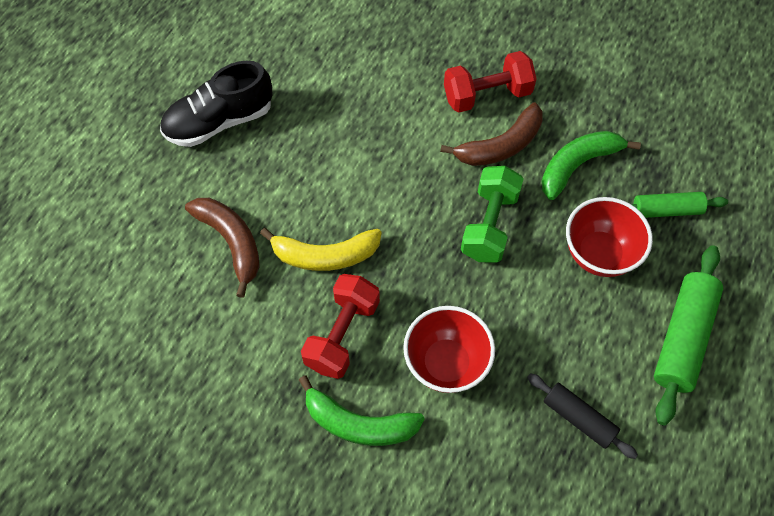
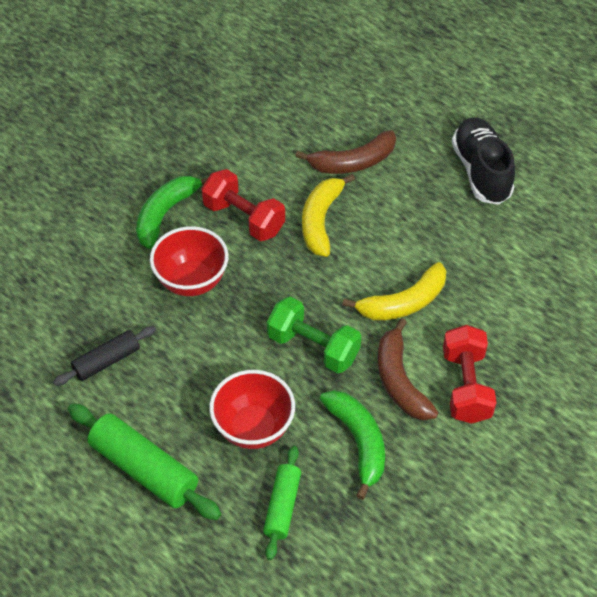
camera: 105 degrees right, 10 degrees down
(410, 159) = (403, 303): none -> yellow banana

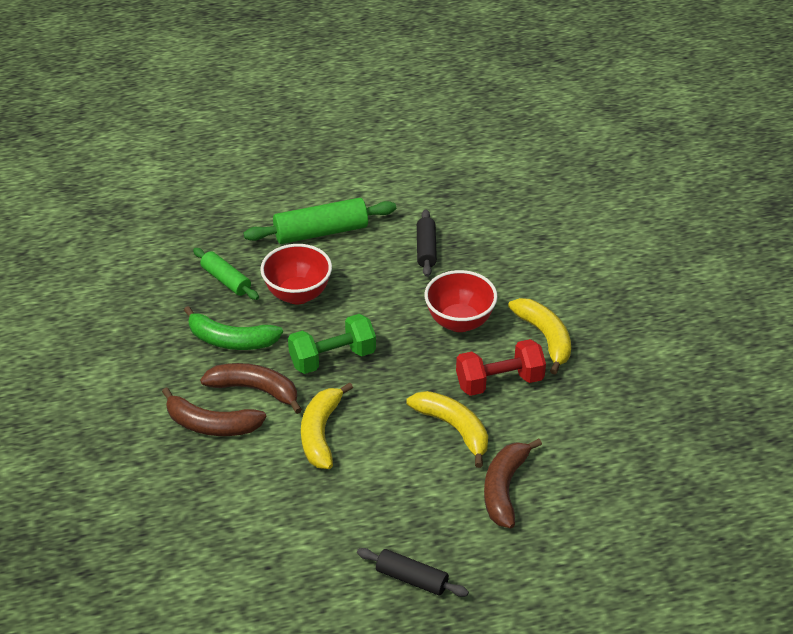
camera: 125 degrees right, 10 degrees down
(165, 214) = (545, 338): green banana -> yellow banana
(466, 386) = (211, 425): red dumbbell -> brown banana
(481, 171) = (411, 579): black shoe -> black rolling pin

